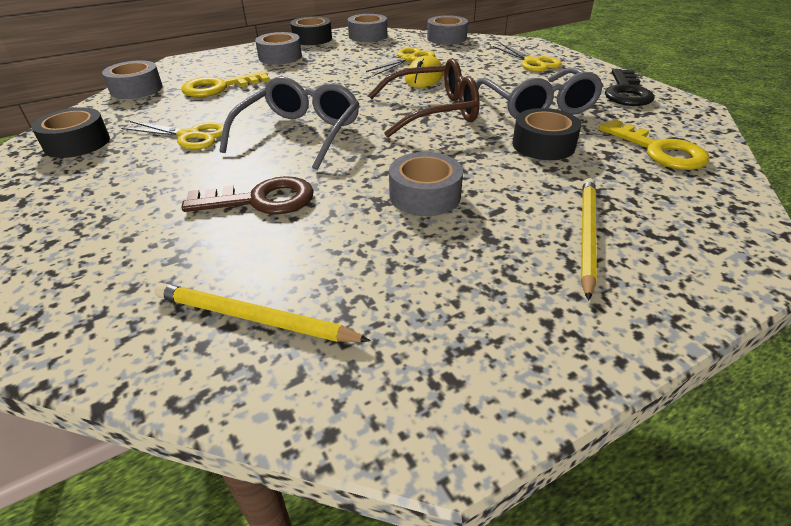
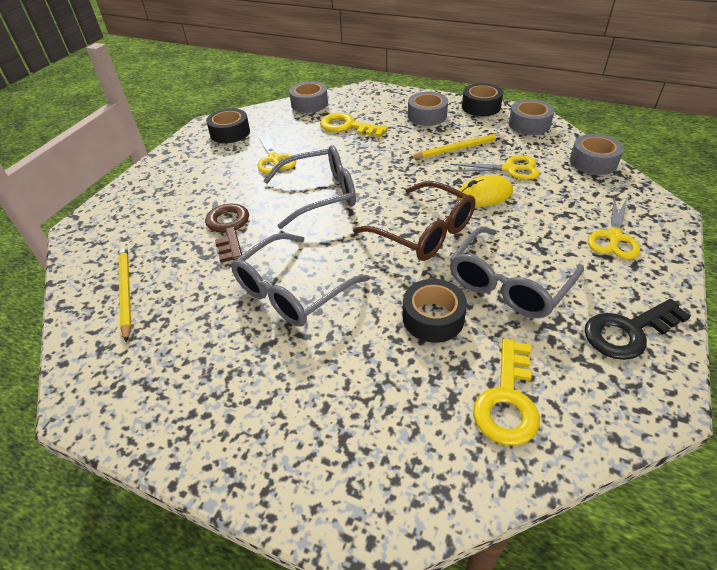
camera: 55 degrees right, 5 degrees up
(261, 200) = (228, 229): brown key -> brown key turned 150 degrees counterclockwise
(425, 195) = (292, 291): grey tape -> grey glasses
(586, 235) = (309, 397): yellow pencil -> yellow pencil (458, 148)

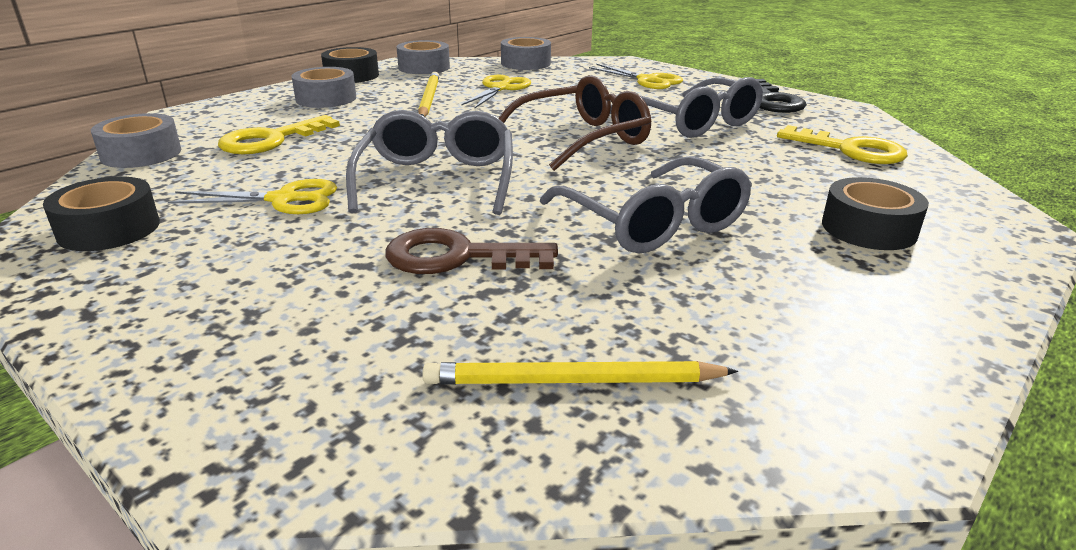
camera: 75 degrees left, 15 degrees down
(433, 318) = (734, 158): black tape -> black tape (868, 229)
(484, 195) = (537, 105): yellow mouse -> none

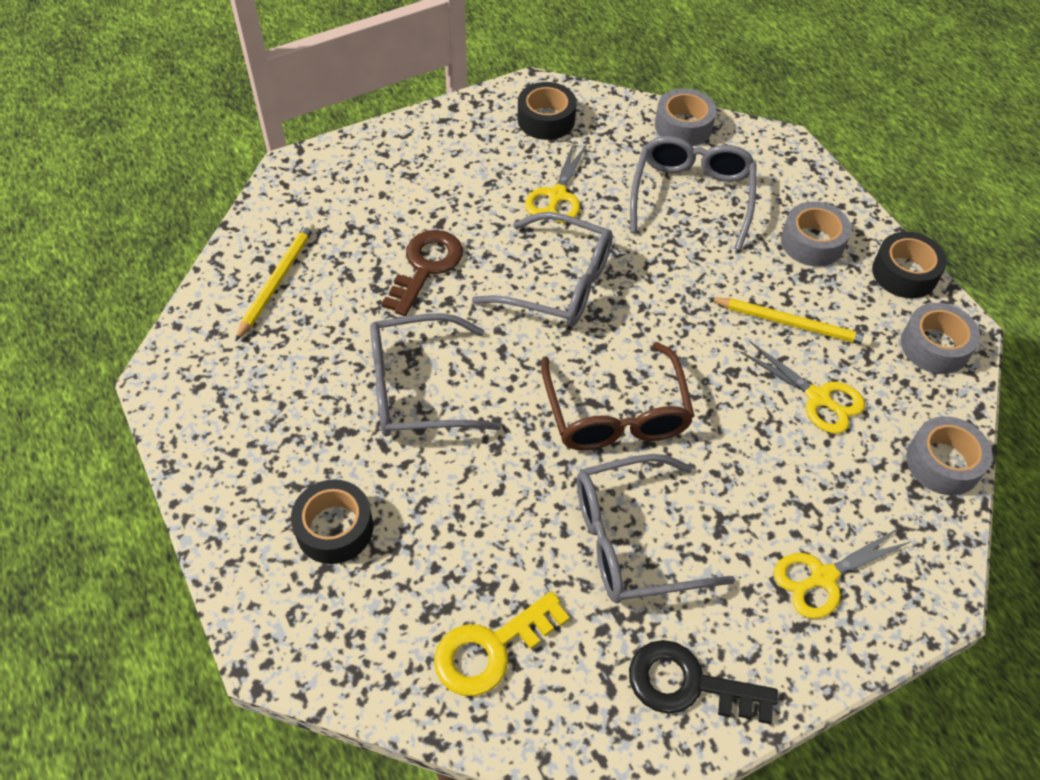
camera: 110 degrees right, 25 degrees up
(271, 140) = (691, 196): yellow key -> grey glasses

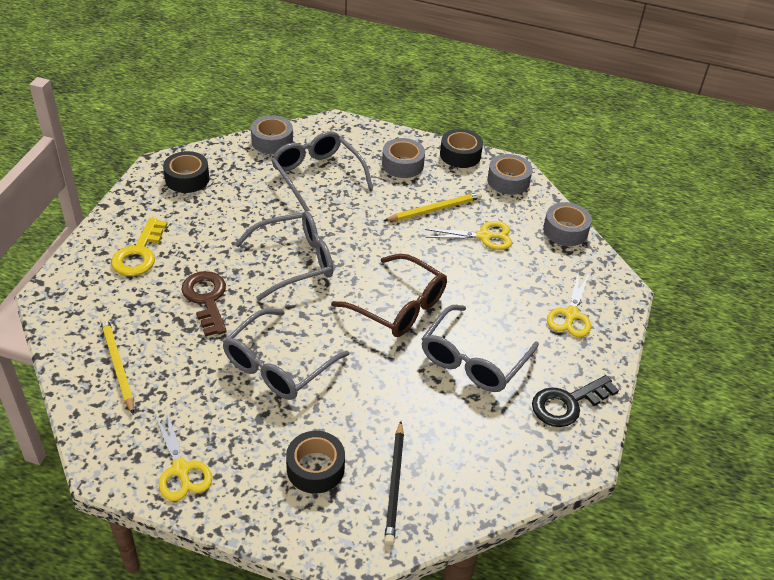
camera: 45 degrees left, 10 degrees down
(390, 612) = (395, 484): none -> black pencil
(491, 649) = (464, 460): yellow key -> yellow key (139, 253)
(557, 196) = (241, 216): yellow scissors -> yellow scissors (181, 469)

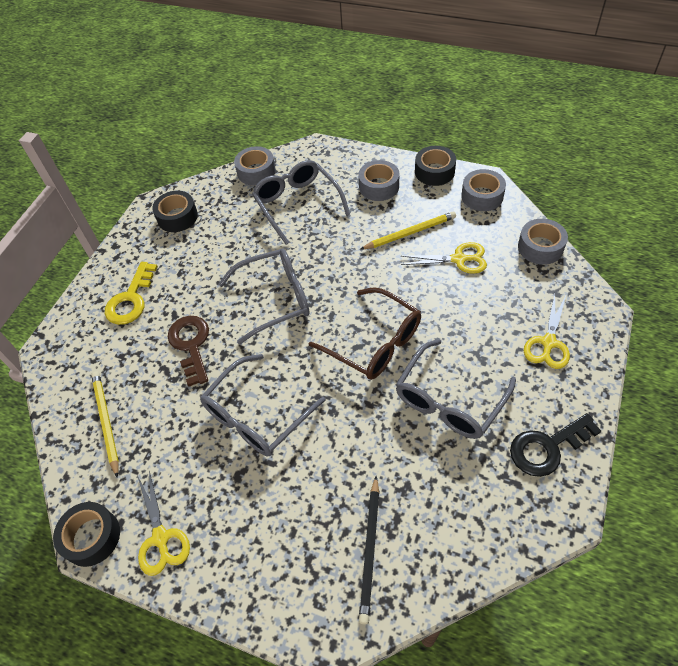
camera: 10 degrees right, 10 degrees up
(315, 468) = (291, 532): black tape -> black tape (92, 537)

